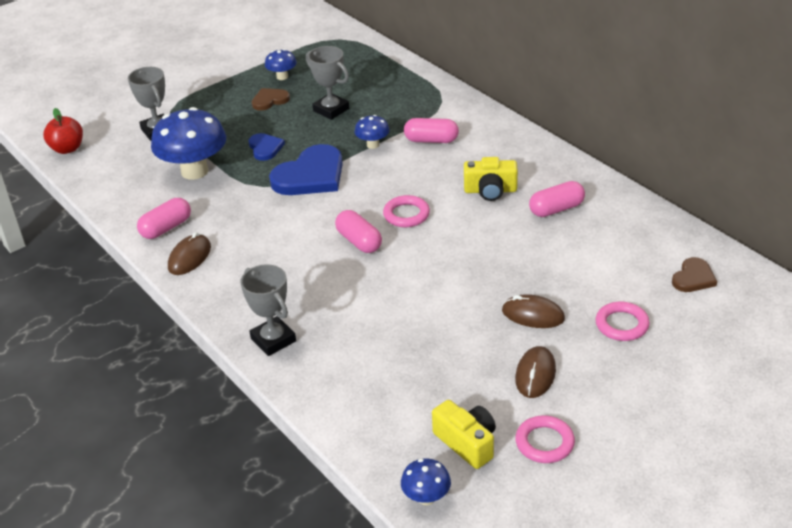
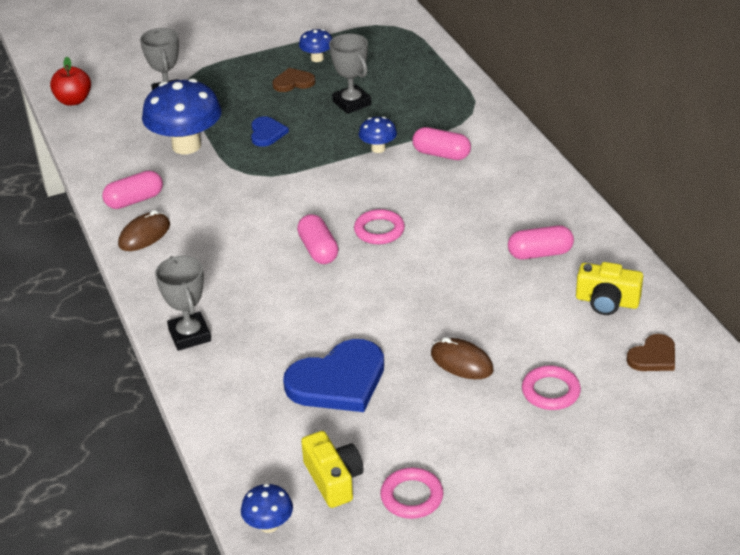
camera: 15 degrees right, 0 degrees up
(310, 175) = (300, 171): blue heart -> blue heart (338, 381)
(490, 190) = (479, 220): yellow camera -> yellow camera (607, 301)
(535, 374) = (435, 425): brown mouse -> none

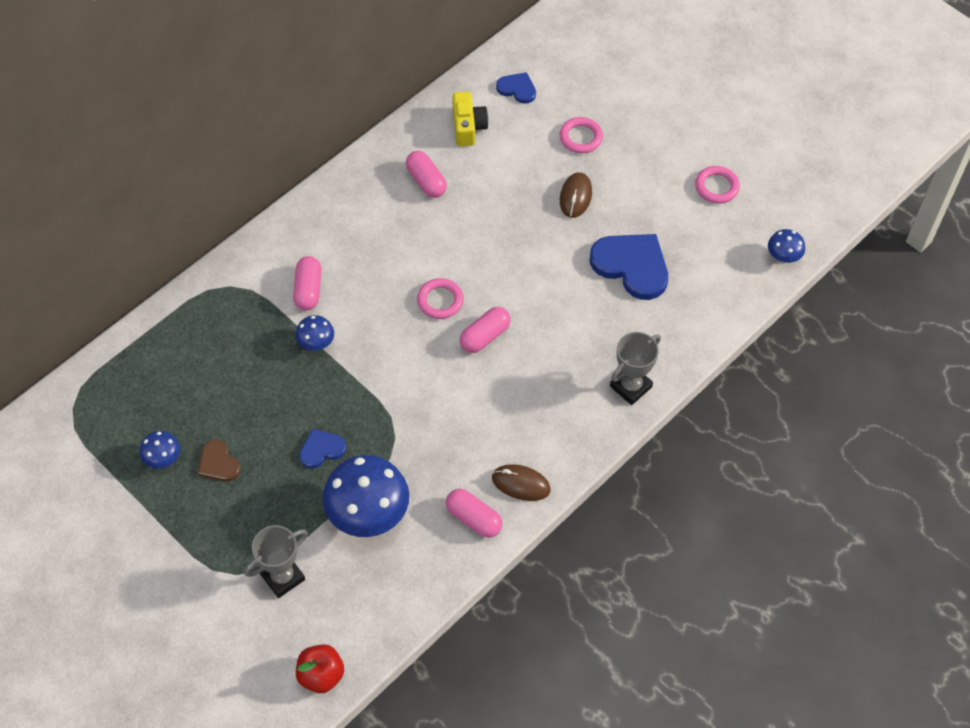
camera: 115 degrees left, 20 degrees up
(333, 479) = (725, 235): yellow camera -> none
(352, 103) = (243, 394): grey trophy -> none
(653, 356) = (517, 89): brown heart -> blue heart

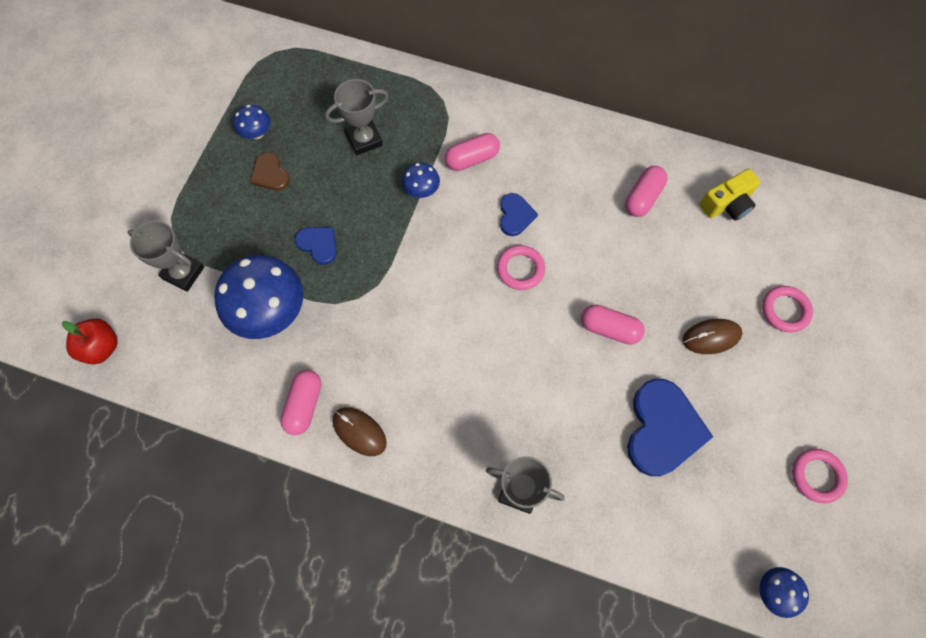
camera: 65 degrees right, 10 degrees up
(218, 463) = (270, 174): brown heart -> brown heart turned 60 degrees counterclockwise
(231, 368) = (364, 139): none -> grey trophy
(485, 336) = (503, 325): pink capsule -> pink capsule (609, 328)
(517, 89) = (801, 226): blue heart -> blue heart (515, 215)
(521, 484) = (359, 431): brown mouse -> brown mouse turned 45 degrees counterclockwise

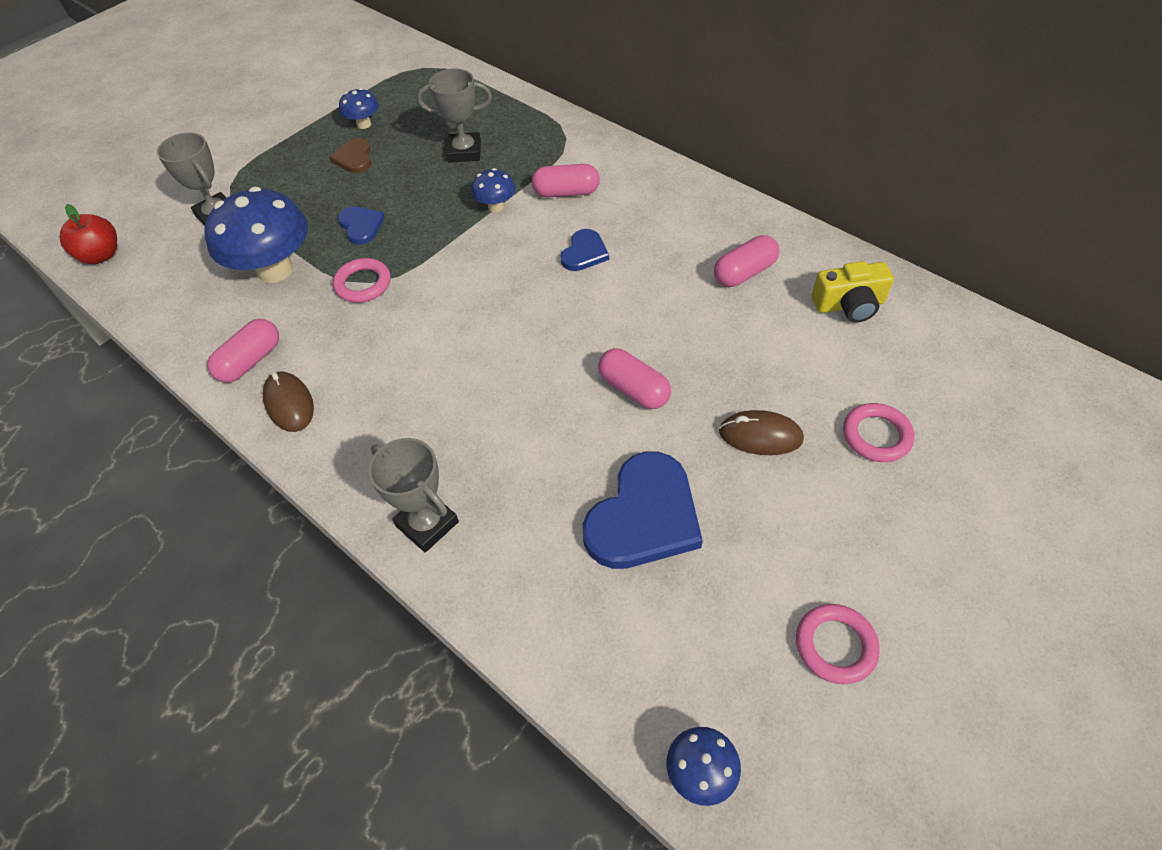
camera: 25 degrees right, 15 degrees down
(520, 269) = (561, 303): pink ring -> pink ring (363, 284)

